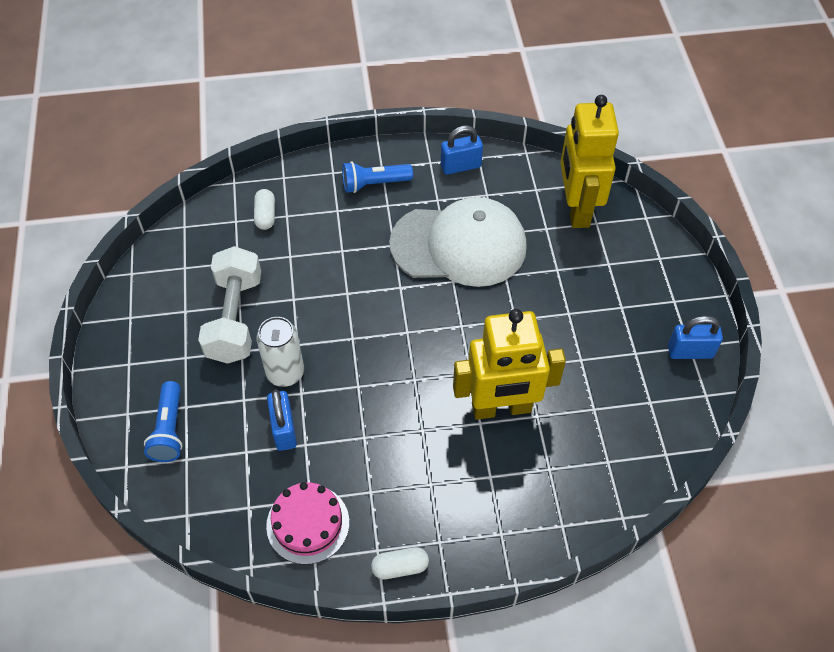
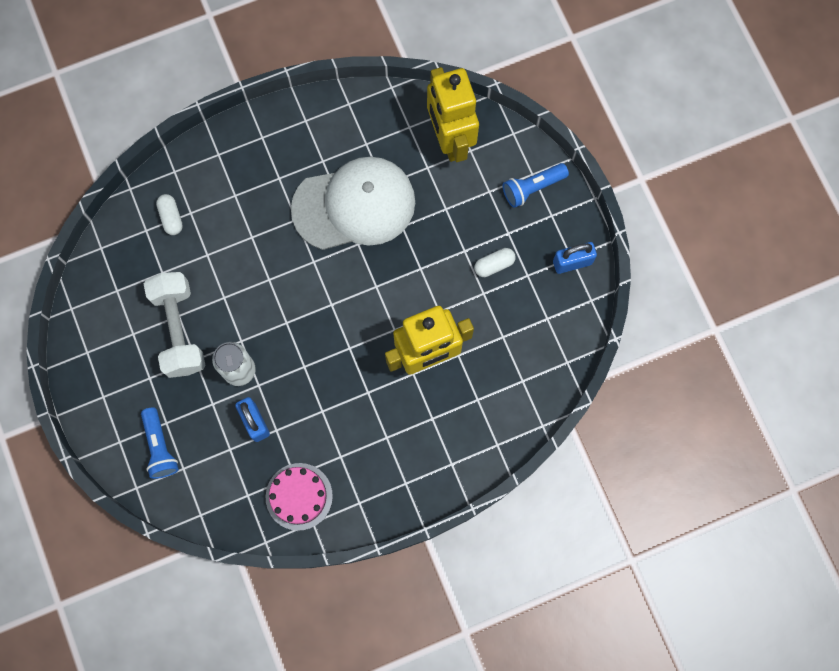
camera: 15 degrees left, 20 degrees up
(374, 184) = (260, 158): blue flashlight -> blue flashlight (532, 188)
(400, 567) = (380, 512): white capsule -> white capsule (494, 265)
(460, 166) = (334, 118): blue padlock -> none

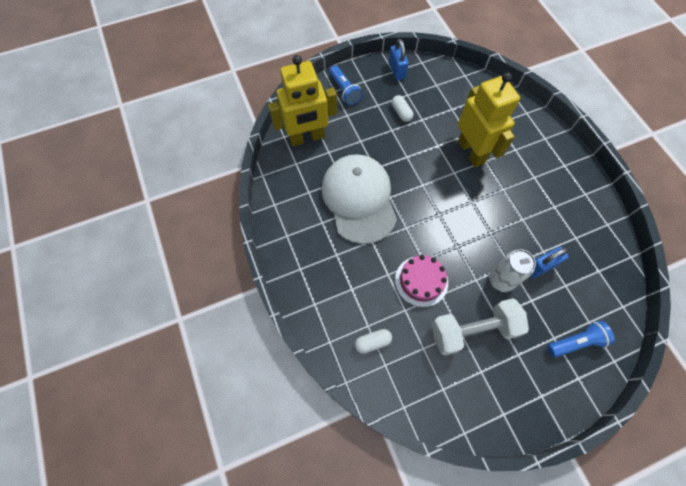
camera: 90 degrees left, 10 degrees down
(299, 496) = (591, 234): pink cake -> pink cake (421, 281)

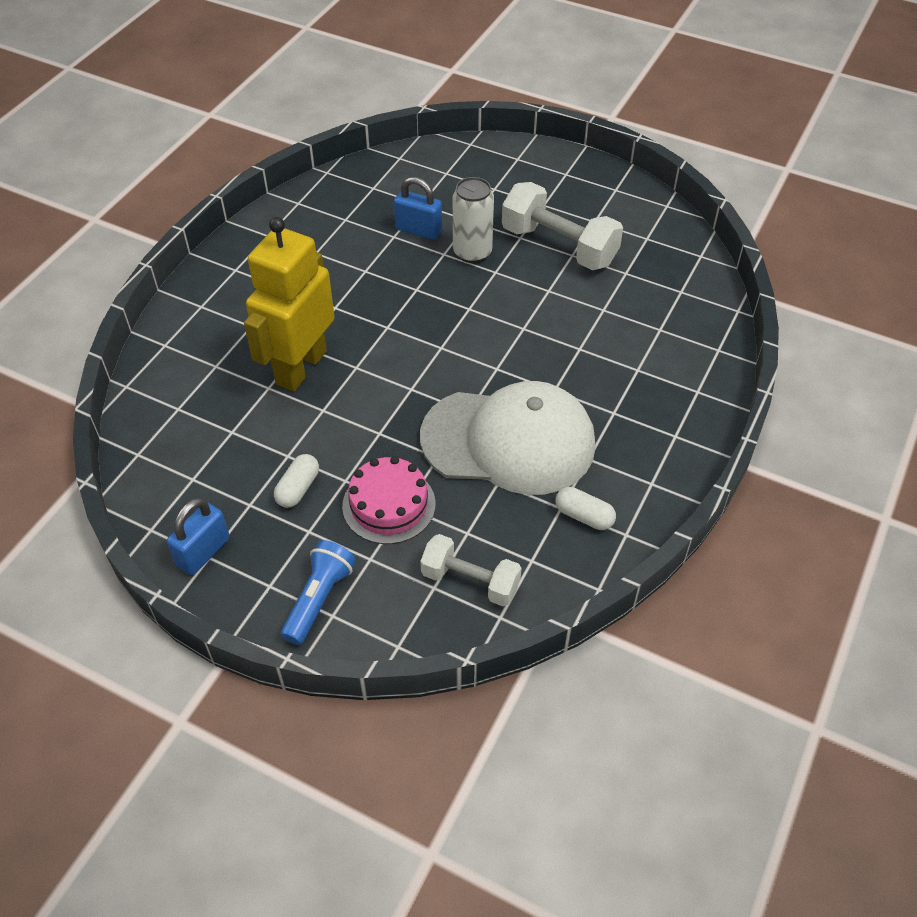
camera: 130 degrees left, 15 degrees down
(307, 138) = (470, 581): yellow robot -> white dumbbell
(359, 199) = (509, 441): white cap -> white cap turned 120 degrees counterclockwise
(373, 342) = (672, 314): white capsule -> white capsule (584, 516)
(421, 281) = (552, 315): pink cake -> pink cake (389, 505)
(576, 342) = (480, 173): blue flashlight -> none

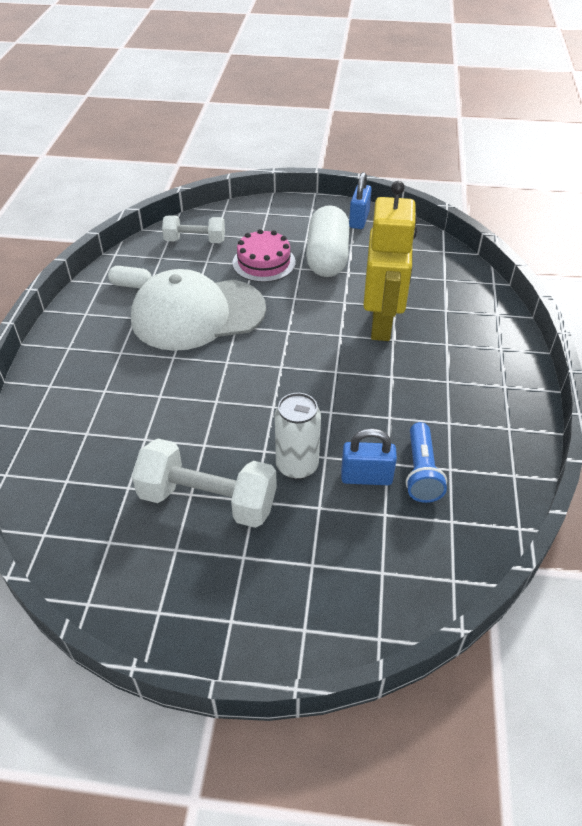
camera: 160 degrees right, 5 degrees down
(298, 488) = (327, 257): white capsule -> white capsule, size x2.13
(318, 599) = (279, 216): blue flashlight -> blue flashlight (421, 472)

